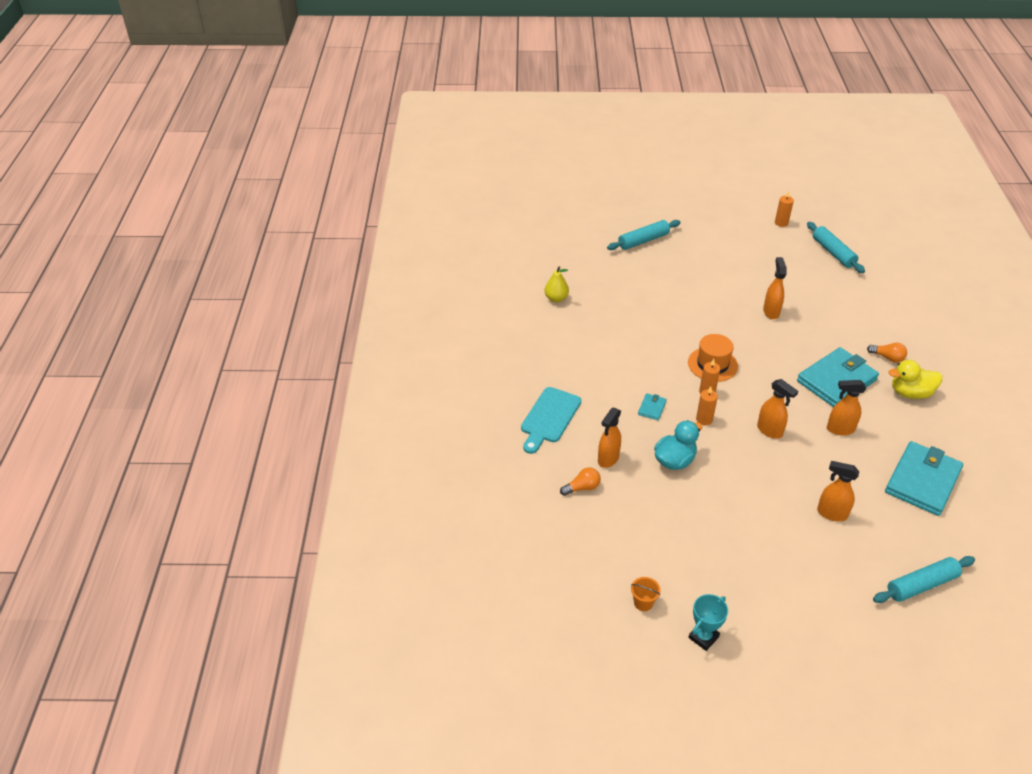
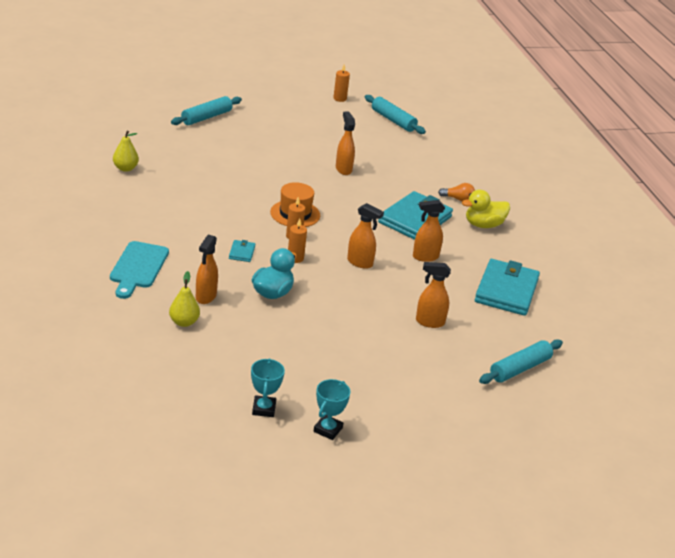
camera: 20 degrees left, 10 degrees down
(582, 488) = (184, 322): orange light bulb -> yellow pear
(643, 603) = (264, 409): orange bucket -> turquoise trophy

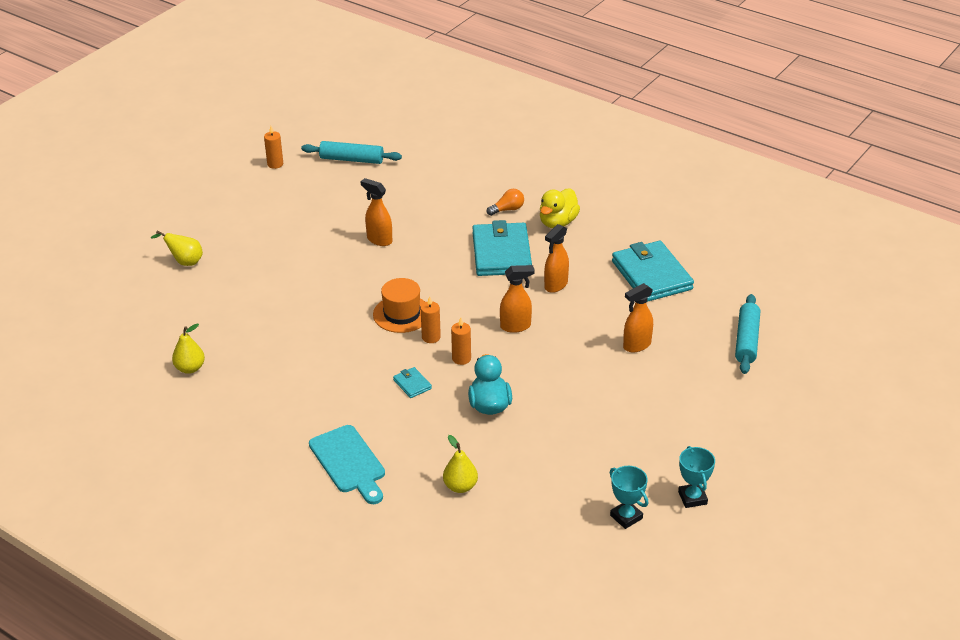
camera: 35 degrees left, 5 degrees up
(205, 297) = (443, 449): orange spray bottle -> none
(206, 117) = (184, 262): turquoise rolling pin -> yellow pear

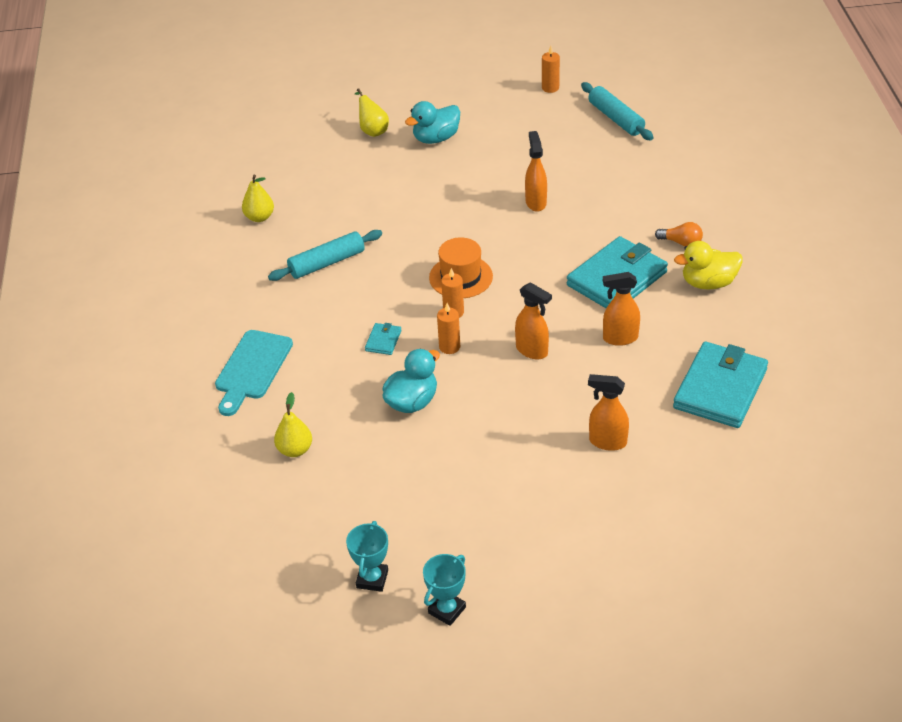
camera: 50 degrees right, 5 degrees up
(243, 240) = (436, 138): none -> turquoise duck
(747, 340) = (715, 513): turquoise rolling pin -> turquoise rolling pin (327, 263)

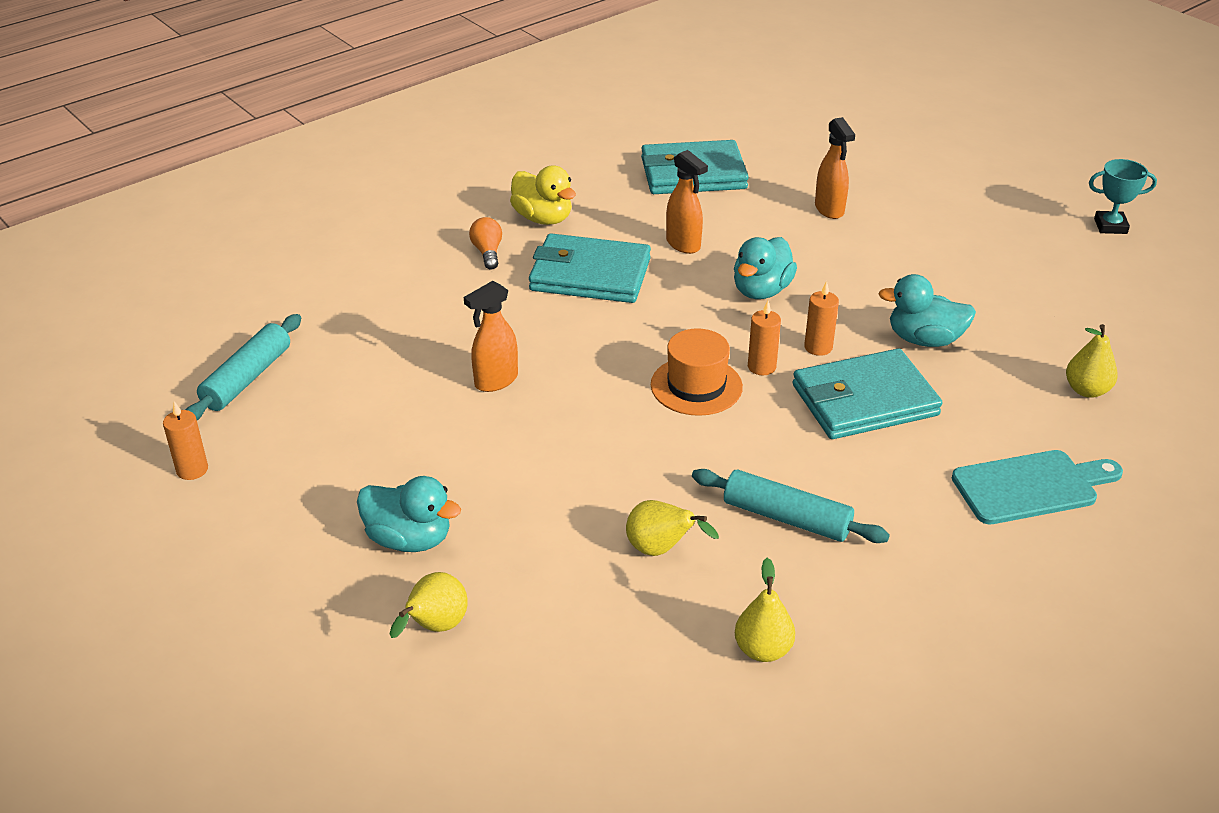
camera: 125 degrees left, 5 degrees down
(350, 211) = (661, 550): none -> yellow pear
(372, 579) = (1143, 275): turquoise trophy -> none
(383, 341) = (864, 400): turquoise wallet -> turquoise wallet, size x2.36
(532, 351) = (761, 290): orange spray bottle -> turquoise duck

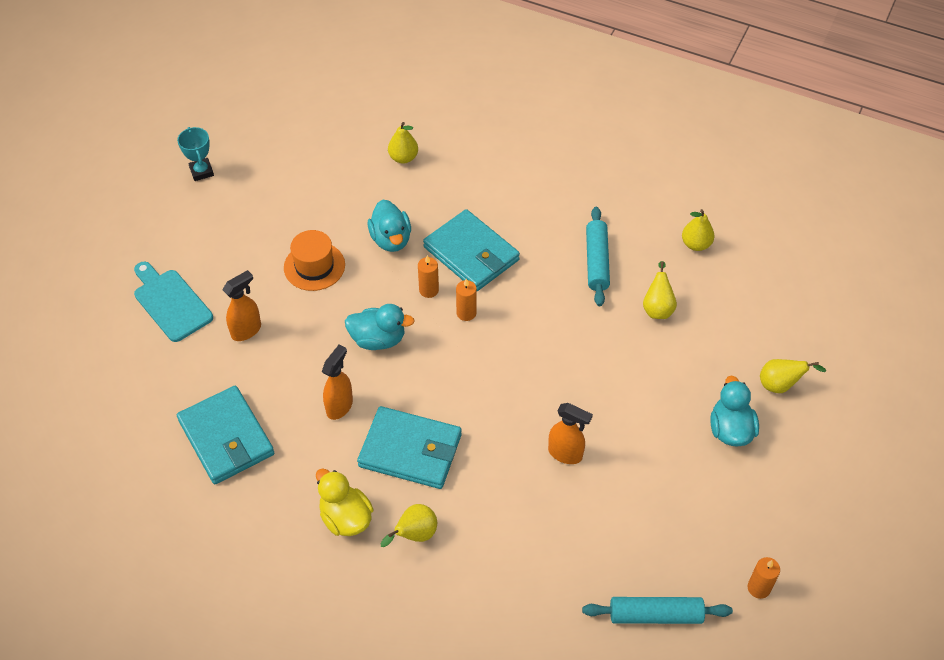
camera: 115 degrees left, 15 degrees up
(487, 252) = (415, 535): orange light bulb -> yellow pear
(543, 218) = (346, 518): yellow duck -> yellow duck turned 60 degrees counterclockwise
(590, 274) = (410, 450): turquoise wallet -> turquoise wallet turned 60 degrees counterclockwise
(696, 386) = (505, 340): orange hat -> orange hat (314, 266)
(1031, 487) = (506, 167): turquoise cutting board -> turquoise cutting board (171, 302)

